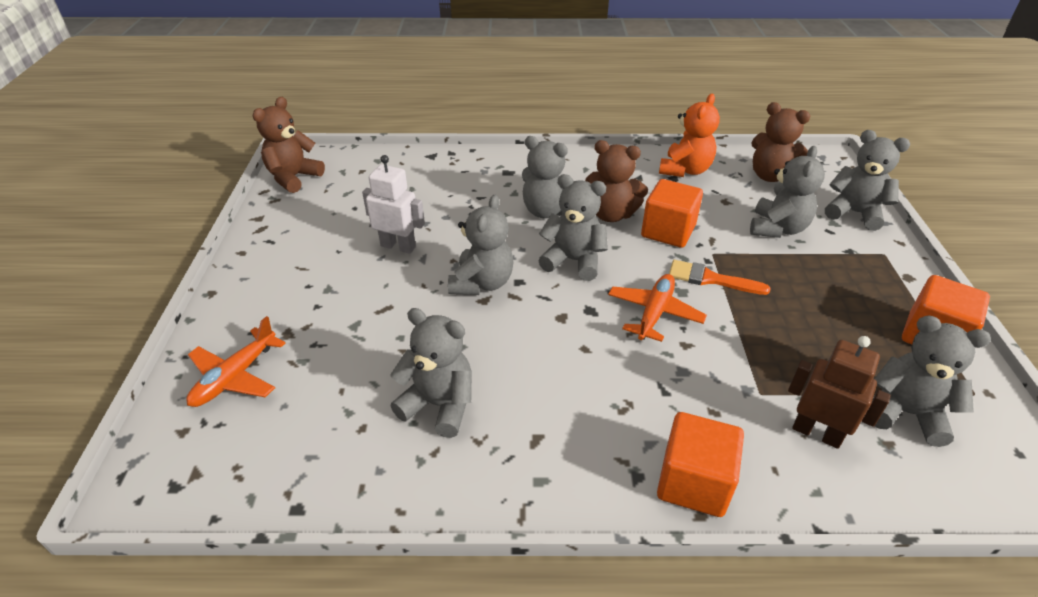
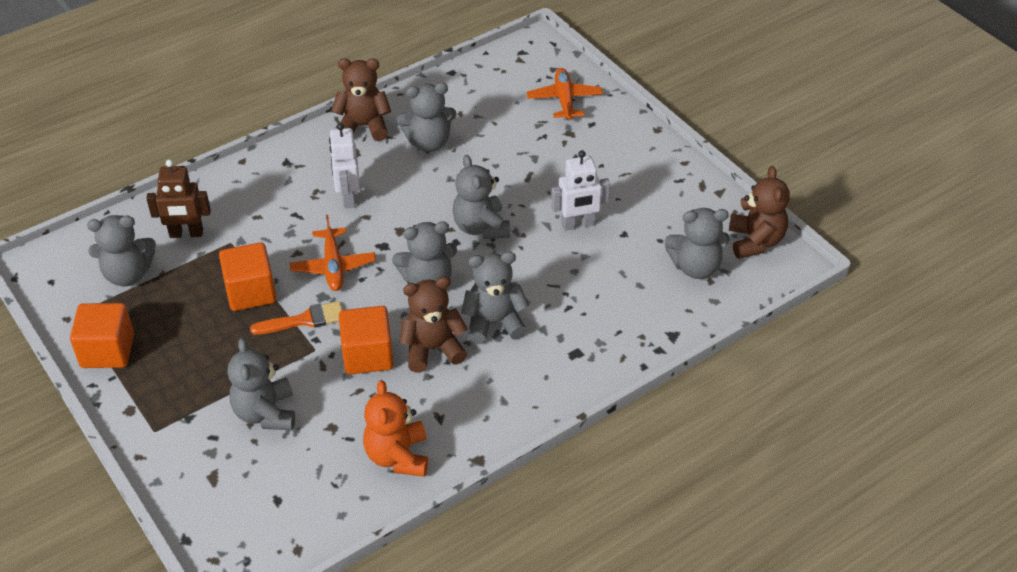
camera: 145 degrees right, 5 degrees up
(589, 382) = (348, 197): none -> white robot
(693, 482) = (252, 173): orange cube -> orange cube (251, 292)
(770, 176) = (298, 498): brown teddy bear -> brown teddy bear (363, 126)
(854, 213) = (191, 479): grey teddy bear -> grey teddy bear (695, 267)

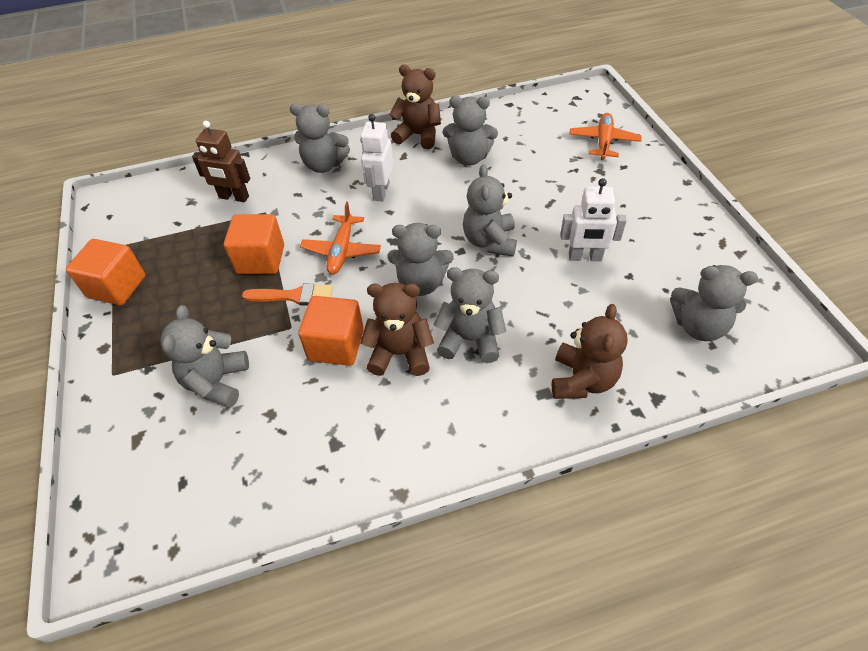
camera: 20 degrees right, 5 degrees up
(128, 274) = (170, 222): grey teddy bear -> grey teddy bear (324, 165)
(398, 456) = (320, 465): orange teddy bear -> none
(755, 241) = (771, 312): brown teddy bear -> brown teddy bear (582, 380)

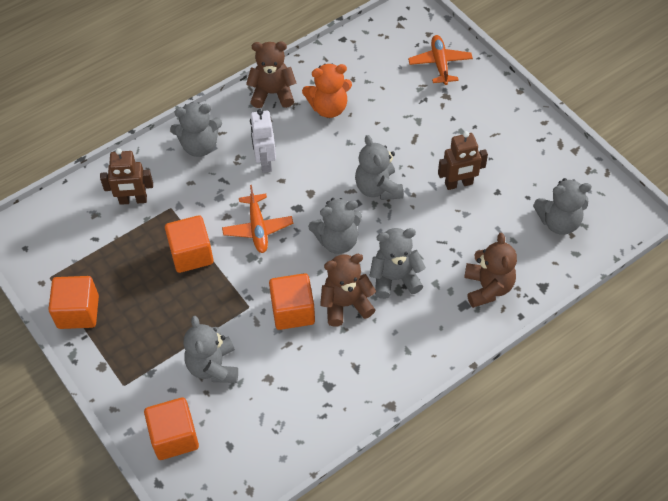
camera: 20 degrees left, 5 degrees up
(128, 451) = (174, 437): none -> orange cube
(294, 296) = (238, 279): orange brush -> none
(469, 158) = (328, 108): grey teddy bear -> orange teddy bear
(585, 257) = (459, 184): white robot -> brown robot

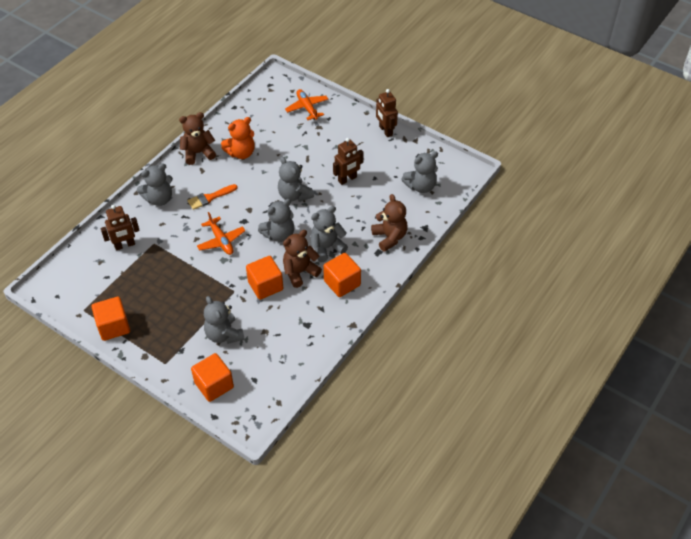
camera: 20 degrees left, 5 degrees down
(191, 254) = (180, 269): orange cube -> orange cube (342, 283)
(265, 162) = (210, 198): white robot -> orange brush
(537, 125) = (385, 131): none -> brown robot

